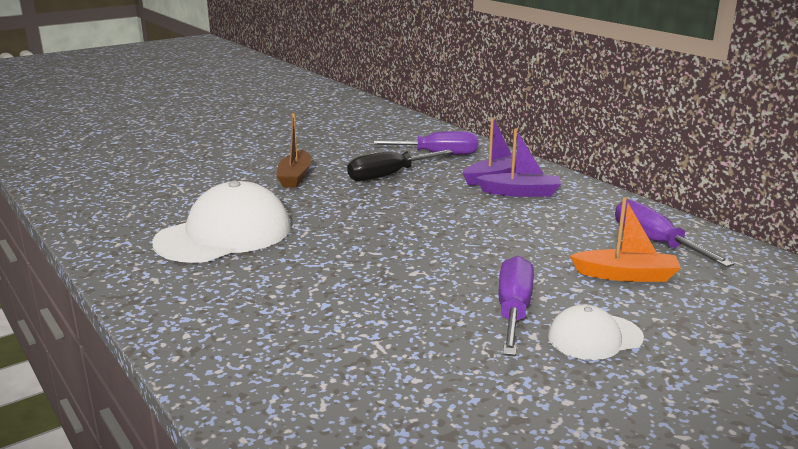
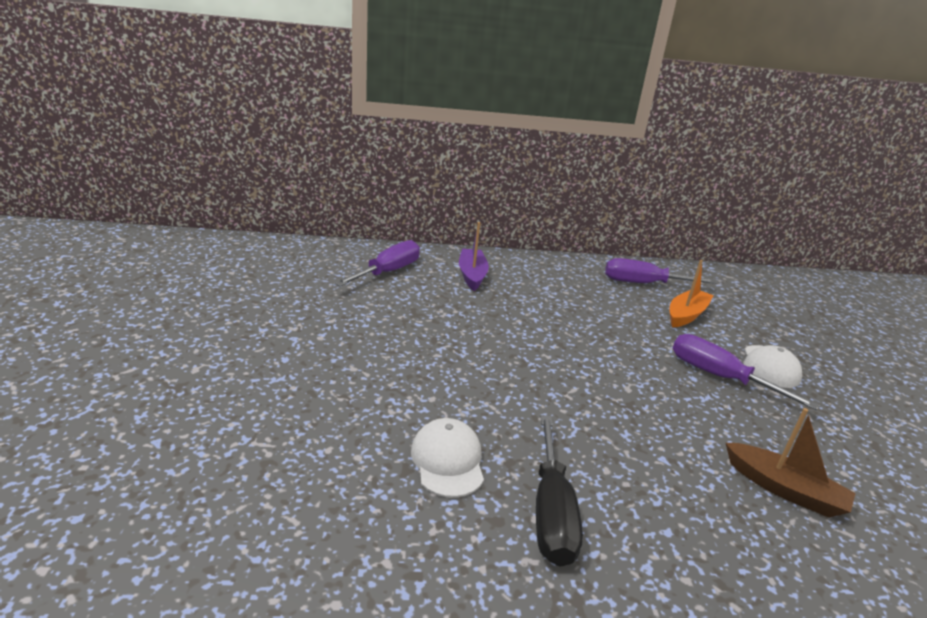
camera: 60 degrees left, 5 degrees up
(224, 234) = (447, 460): white cap -> white cap, size x0.54
(295, 177) = (339, 356): brown boat -> brown boat (784, 489)
(389, 175) = (407, 311): black screwdriver -> black screwdriver (551, 511)
(520, 192) = (514, 281): purple boat -> none

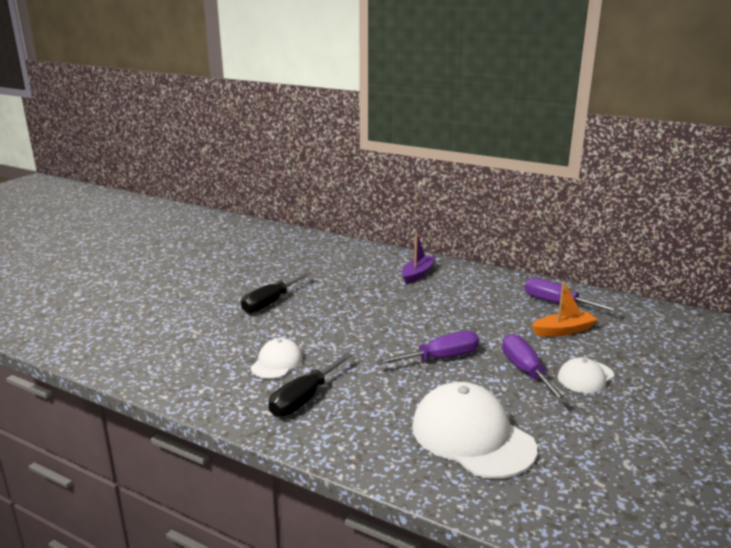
camera: 35 degrees right, 5 degrees down
(333, 359) = (270, 303): none -> black screwdriver
(388, 272) = (359, 263): purple screwdriver -> purple screwdriver (440, 358)
(784, 489) = (472, 436): brown boat -> white cap

